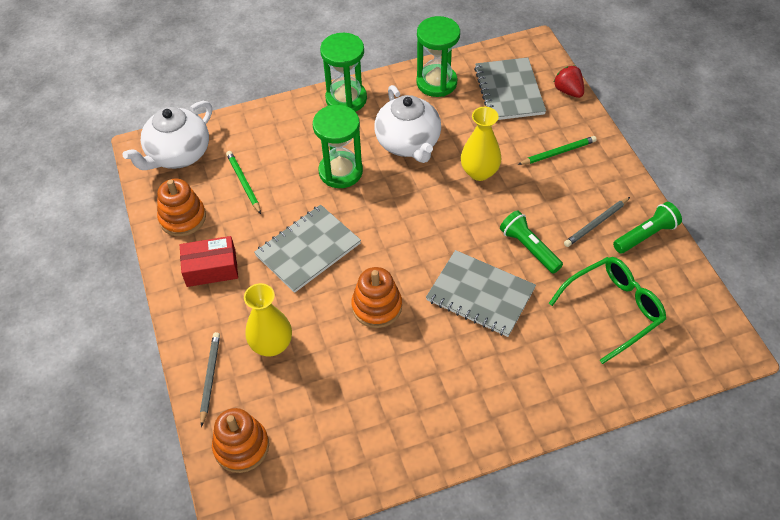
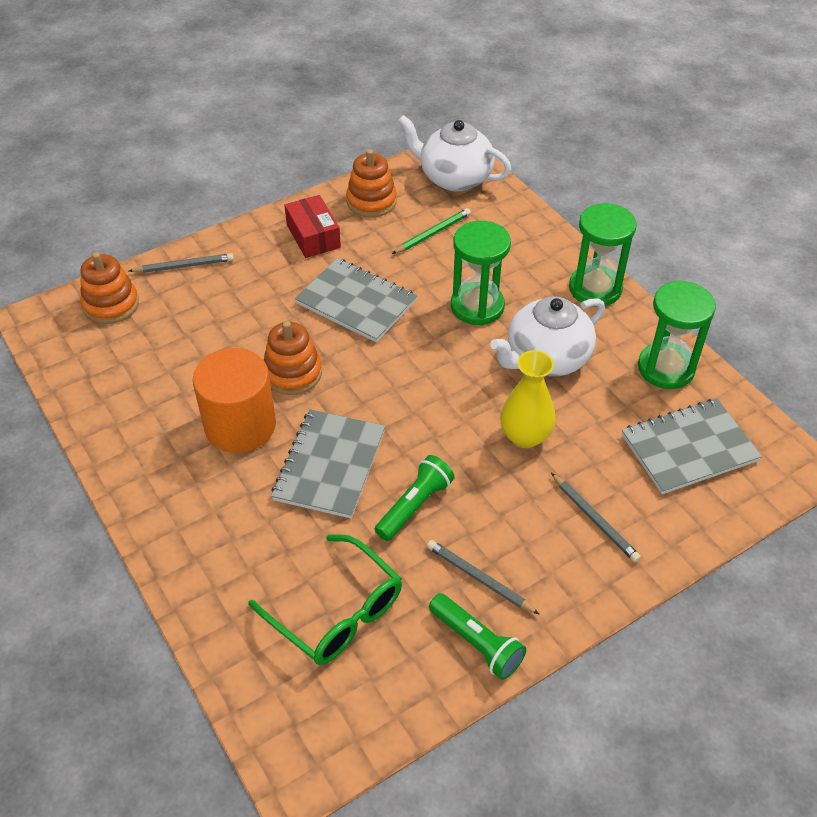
camera: 75 degrees right, 5 degrees down
(271, 345) = (229, 300): yellow vase -> none
(425, 351) = (240, 425): none -> orange cylinder
(558, 152) = (594, 519): green pencil -> grey pencil
(568, 91) = (723, 519): red strawberry -> none

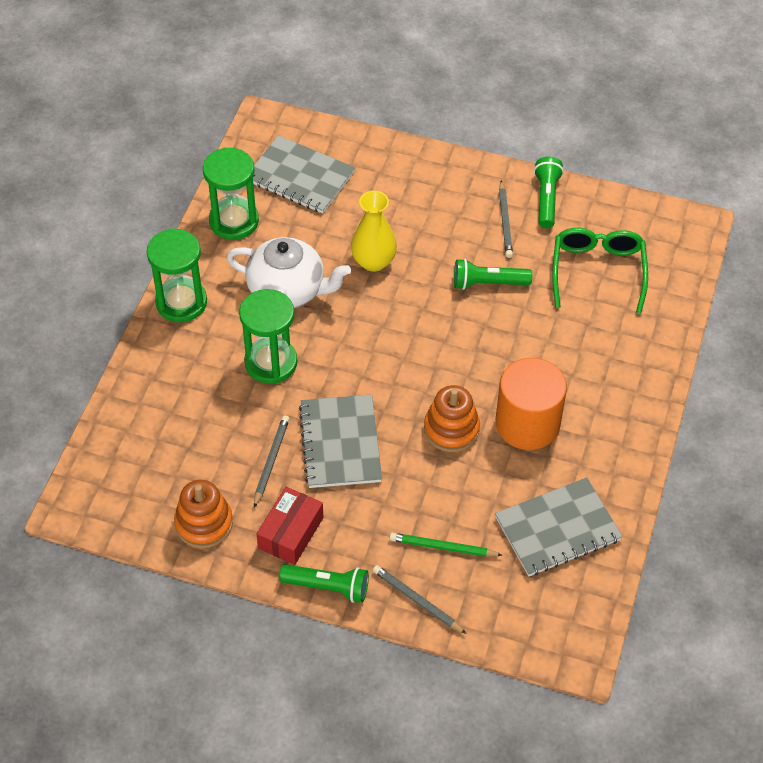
camera: 130 degrees left, 5 degrees up
(111, 305) = (510, 614): orange stacking toy -> none
(250, 231) = (328, 587): none -> green flashlight
(330, 465) = (505, 348): grey notebook -> grey notebook (557, 529)
(432, 233) = (208, 448): green pencil -> green pencil (443, 547)
(454, 178) = (113, 482): white teapot -> none
(594, 519) = (406, 193): grey pencil -> grey pencil (271, 461)

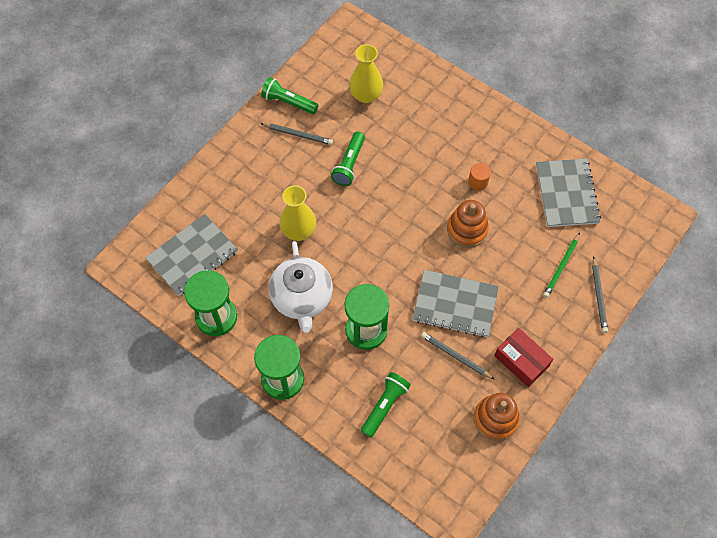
camera: 70 degrees left, 10 degrees up
(288, 290) = (302, 298): white teapot -> white teapot turned 135 degrees clockwise
(328, 587) = (573, 350): green flashlight -> green flashlight (385, 406)
(417, 600) = (598, 296): grey pencil -> grey pencil turned 60 degrees counterclockwise
(527, 423) = (478, 182): orange cylinder -> orange cylinder, size x0.42
(597, 271) = (366, 95): green glasses -> yellow vase

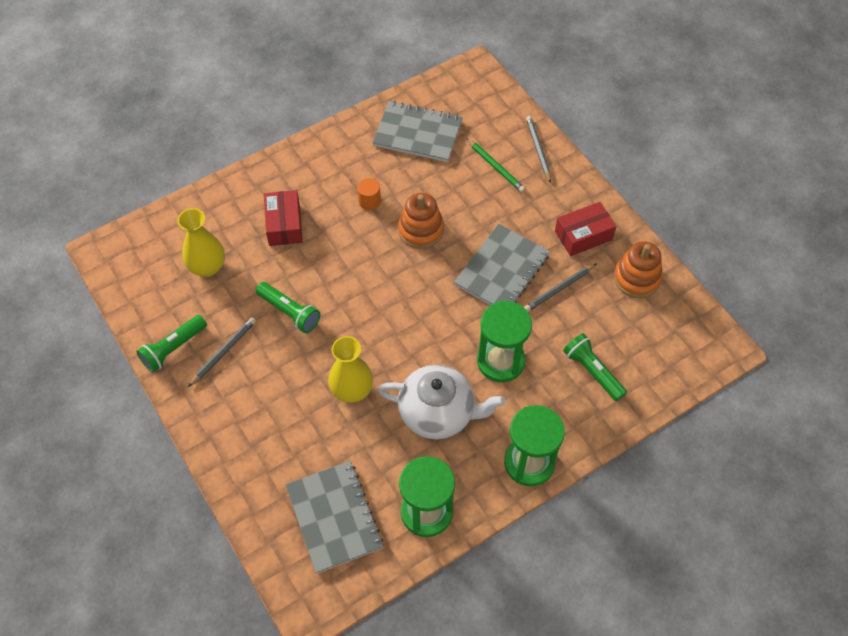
camera: 70 degrees left, 5 degrees down
(427, 131) = (284, 224): none -> red box
(598, 296) = (538, 150): grey pencil -> grey pencil turned 120 degrees counterclockwise

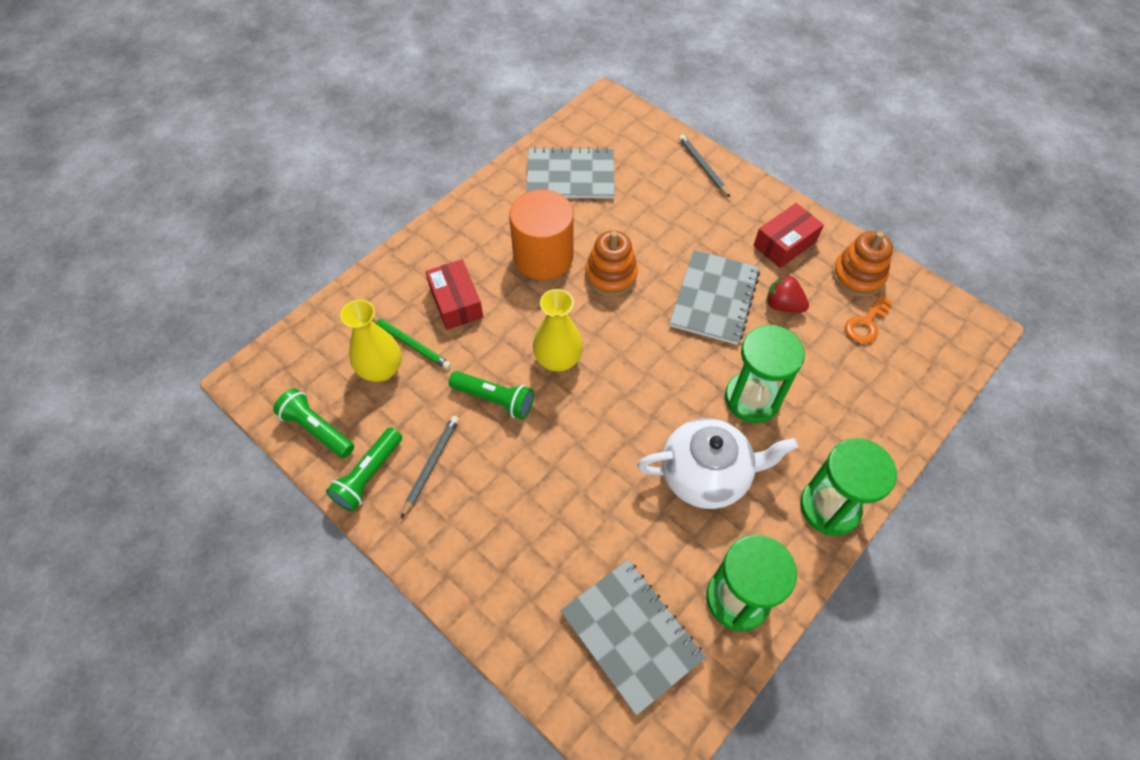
camera: 15 degrees left, 0 degrees up
(352, 390) = (598, 473): yellow vase -> yellow vase (558, 359)
(369, 201) = (543, 256): orange cylinder -> orange cylinder, size x2.36
(495, 167) = (665, 193): green pencil -> green pencil (410, 343)
(559, 289) = (783, 305): grey pencil -> red strawberry
(592, 371) = (854, 386): green flashlight -> green flashlight (317, 429)
(625, 321) = (866, 324): none -> orange key

